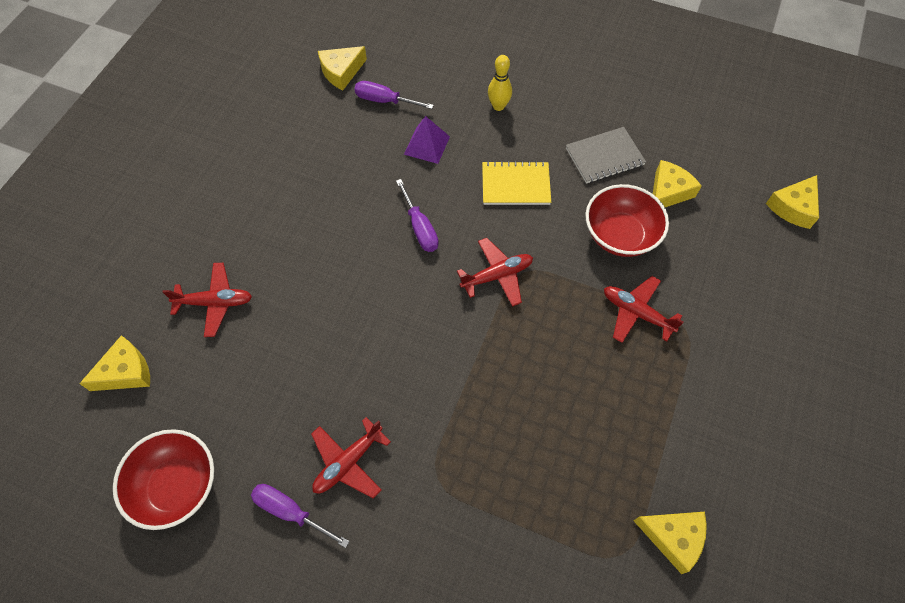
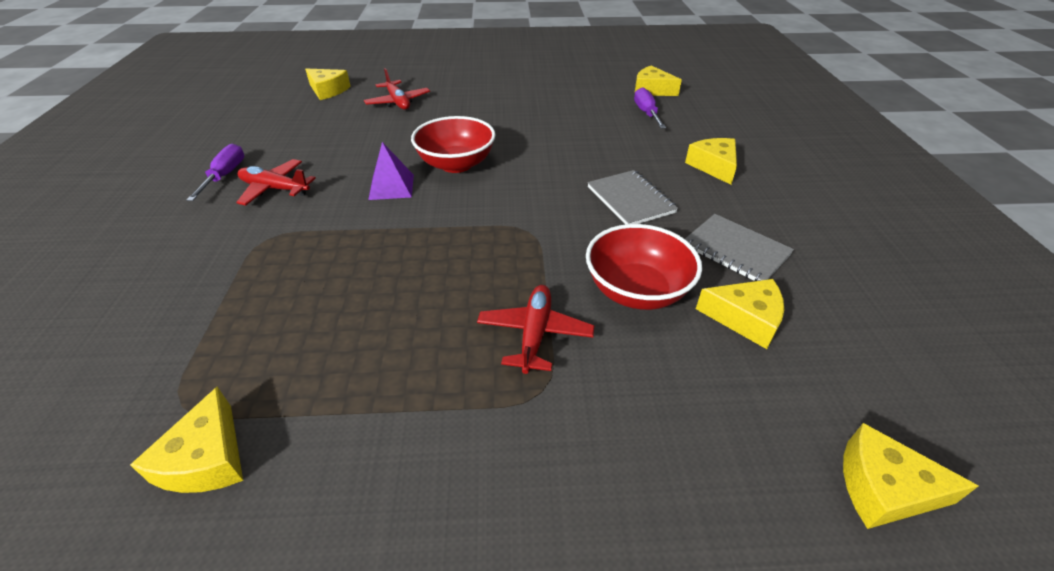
camera: 65 degrees right, 20 degrees down
(177, 486) = (243, 128): red bowl -> red bowl (456, 164)
(420, 227) = (531, 162): purple screwdriver -> none
(427, 145) = (623, 142): purple pyramid -> purple pyramid (391, 187)
(497, 276) = (511, 216): red plane -> none
(498, 106) = (714, 166): yellow bowling pin -> yellow cheese
(515, 185) = (630, 200): yellow notebook -> grey notebook

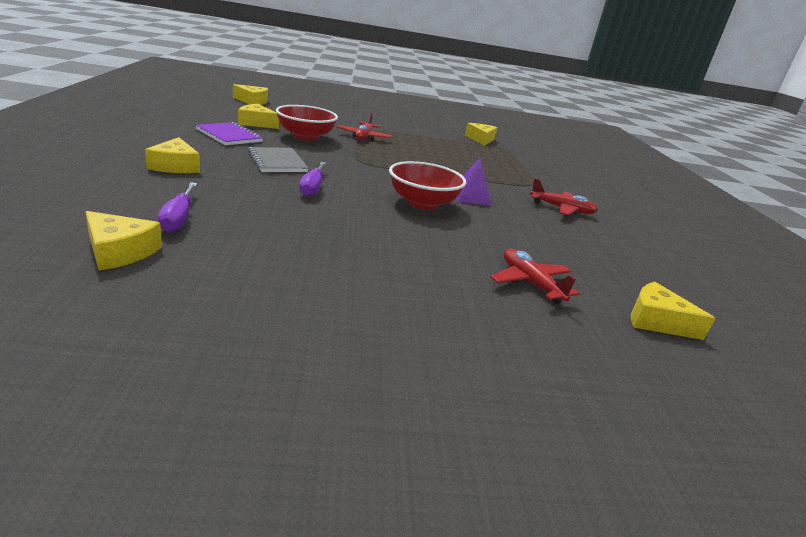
camera: 175 degrees right, 15 degrees down
(225, 176) = (616, 224): purple screwdriver -> purple screwdriver (312, 188)
(735, 250) = (229, 136): grey notebook -> purple notebook

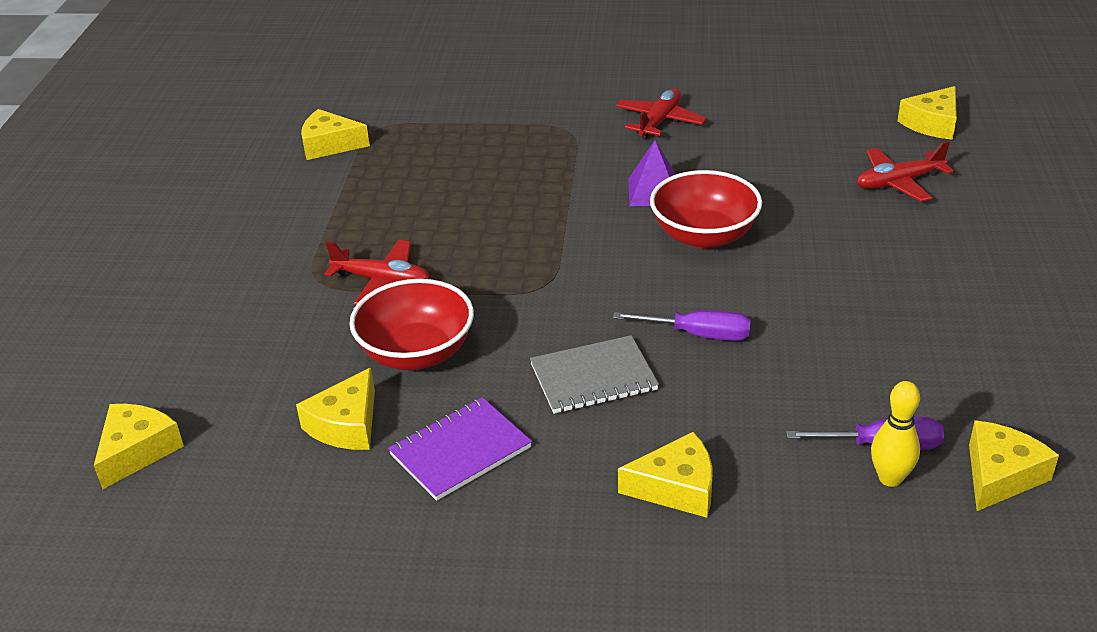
camera: 75 degrees left, 10 degrees up
(144, 215) = (890, 478): none -> yellow bowling pin

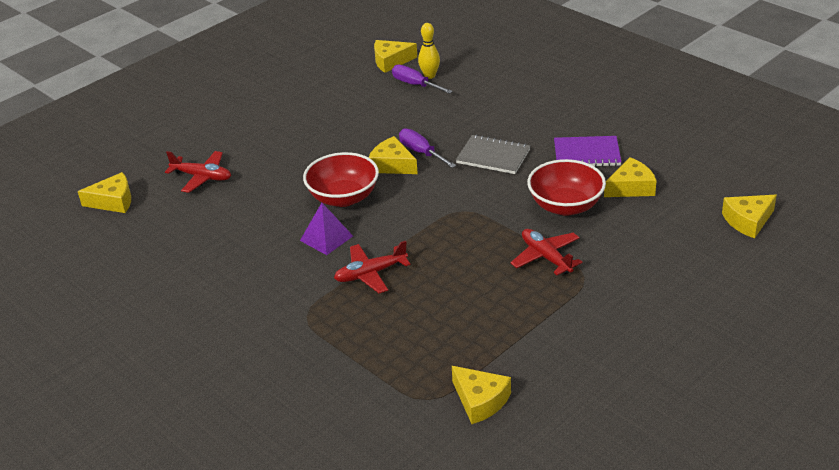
camera: 140 degrees left, 0 degrees up
(659, 122) = (243, 289): red plane -> red plane (370, 274)
(676, 488) = (512, 105): yellow cheese -> yellow cheese (392, 165)

